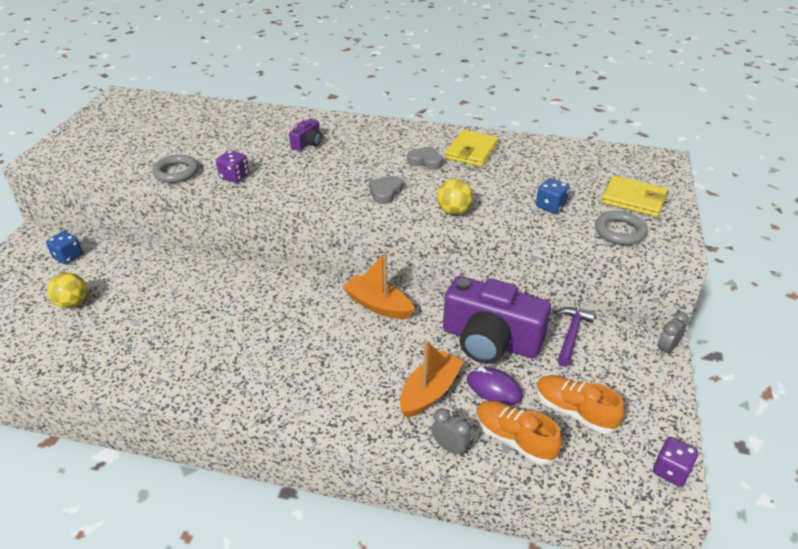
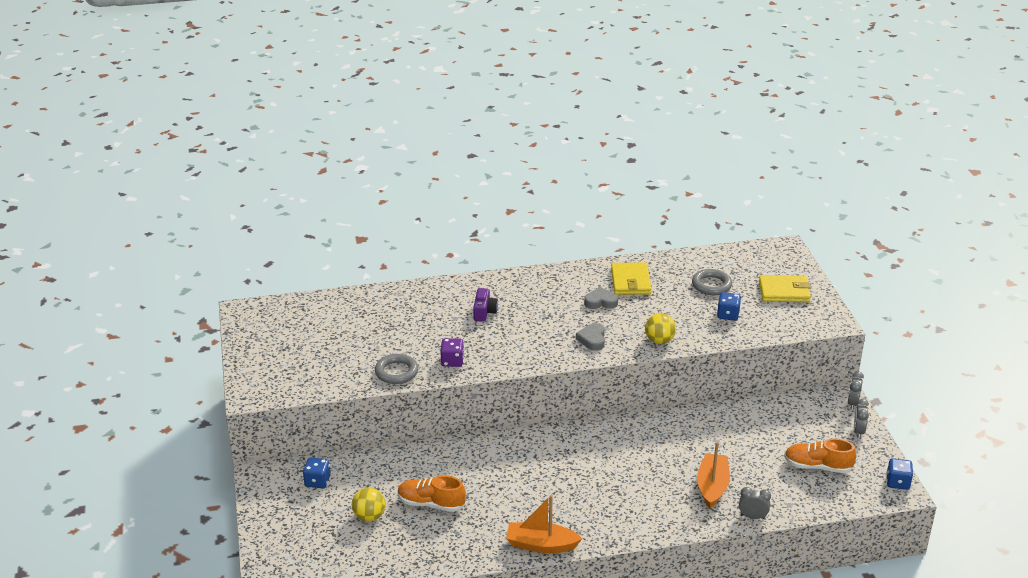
camera: 25 degrees left, 5 degrees down
(378, 305) = (624, 437): orange boat -> orange boat (541, 545)
(490, 340) = (728, 437): purple camera -> none
(494, 388) = (754, 469): purple mouse -> none
(514, 439) = (790, 497): orange shoe -> orange shoe (431, 504)
(571, 335) = (782, 414): purple hammer -> none
(620, 231) = (790, 322): grey ring -> grey ring (711, 285)
(654, 385) = (858, 431): none -> grey clock
(671, 471) = (897, 482): purple dice -> blue dice

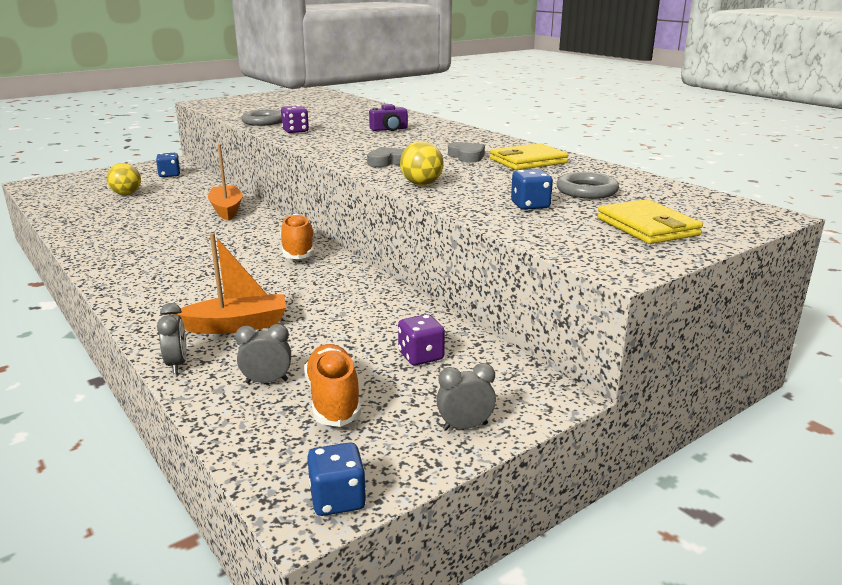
camera: 65 degrees right, 10 degrees down
(431, 504) = (151, 208): orange shoe -> orange shoe (298, 251)
(541, 545) = (93, 256): orange boat -> orange boat (227, 210)
(785, 425) = (421, 356): none -> purple dice
(852, 403) = (543, 408): grey clock -> grey clock (267, 381)

